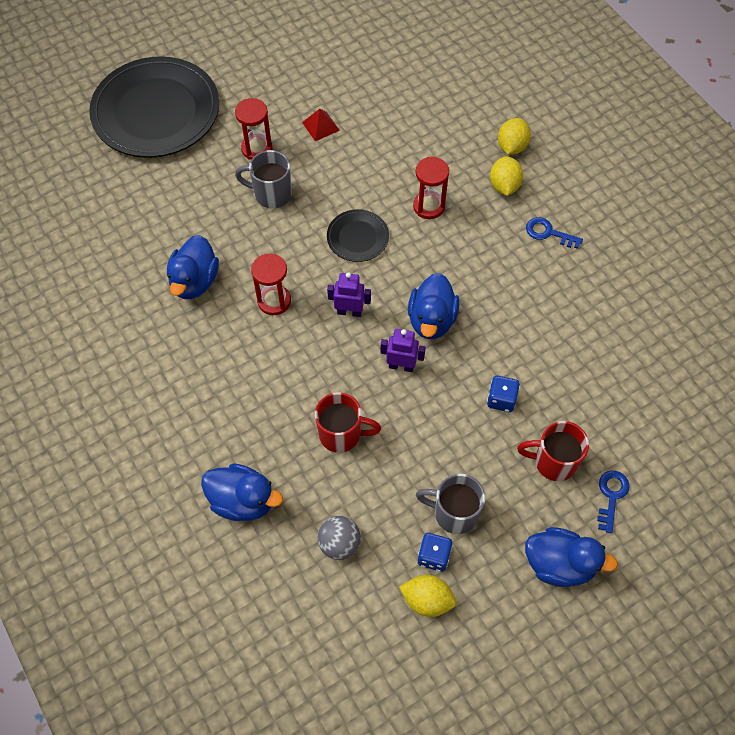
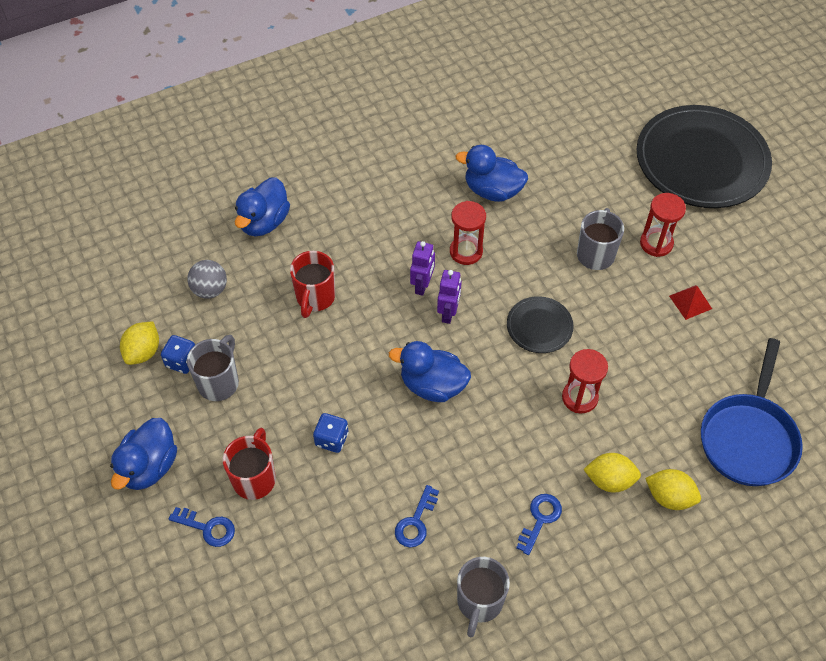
camera: 95 degrees right, 5 degrees down
(401, 366) = (381, 353): purple robot -> purple robot (422, 285)
(450, 94) = (748, 438): none -> blue pan
(570, 323) = (416, 522): none -> blue key
(629, 273) = (479, 602): none -> grey mug

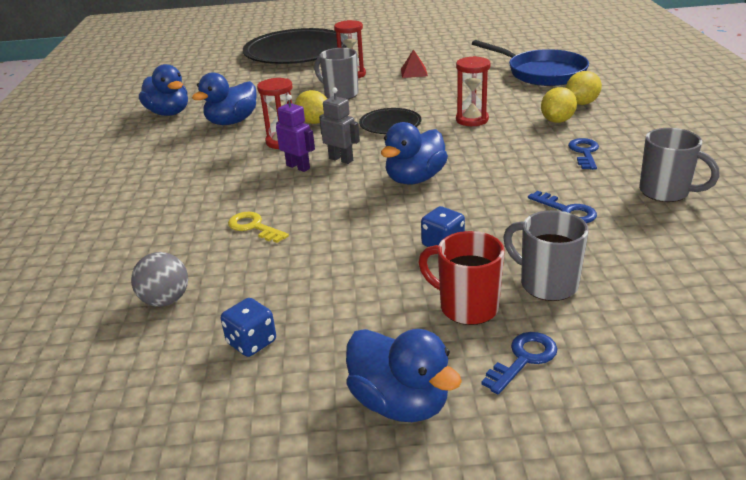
camera: 65 degrees left, 25 degrees down
(143, 352) = (205, 378): yellow lemon -> yellow lemon (314, 122)
(219, 382) = (309, 314): grey mug -> grey mug (546, 284)
(264, 222) = (116, 245): blue duck -> blue duck (169, 113)
(315, 298) = (254, 227): red mug -> yellow key
(448, 313) = (341, 159): purple robot -> grey robot
(540, 519) = (584, 152): blue key -> blue key turned 45 degrees clockwise

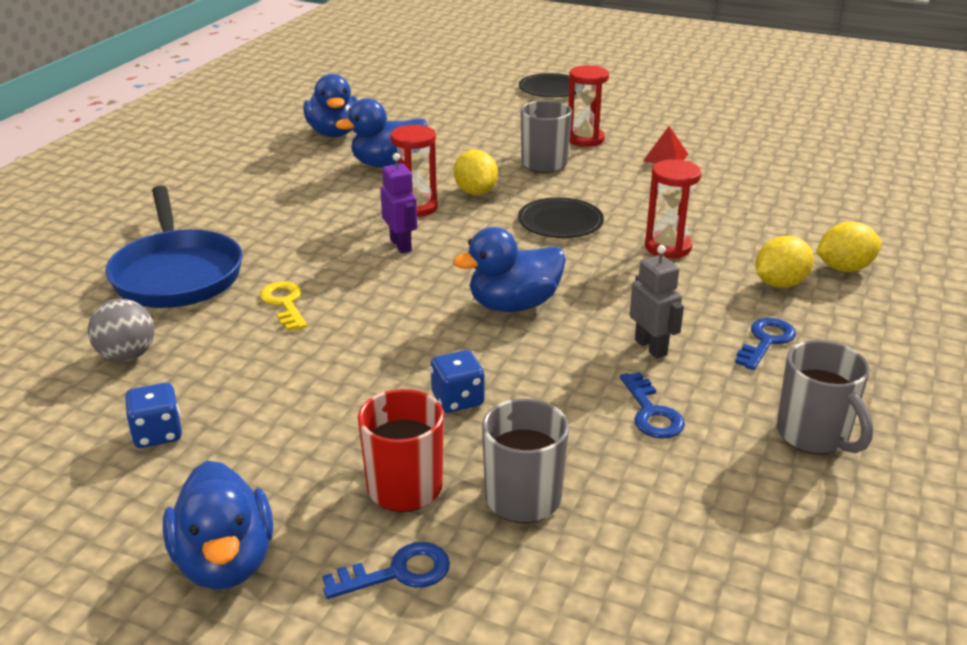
camera: 25 degrees right, 0 degrees up
(296, 52) = (551, 89): black plate -> black plate, size x0.45
(341, 159) = (456, 251): grey robot -> grey robot (651, 347)
(542, 73) = (838, 206): blue pan -> blue pan (177, 274)

